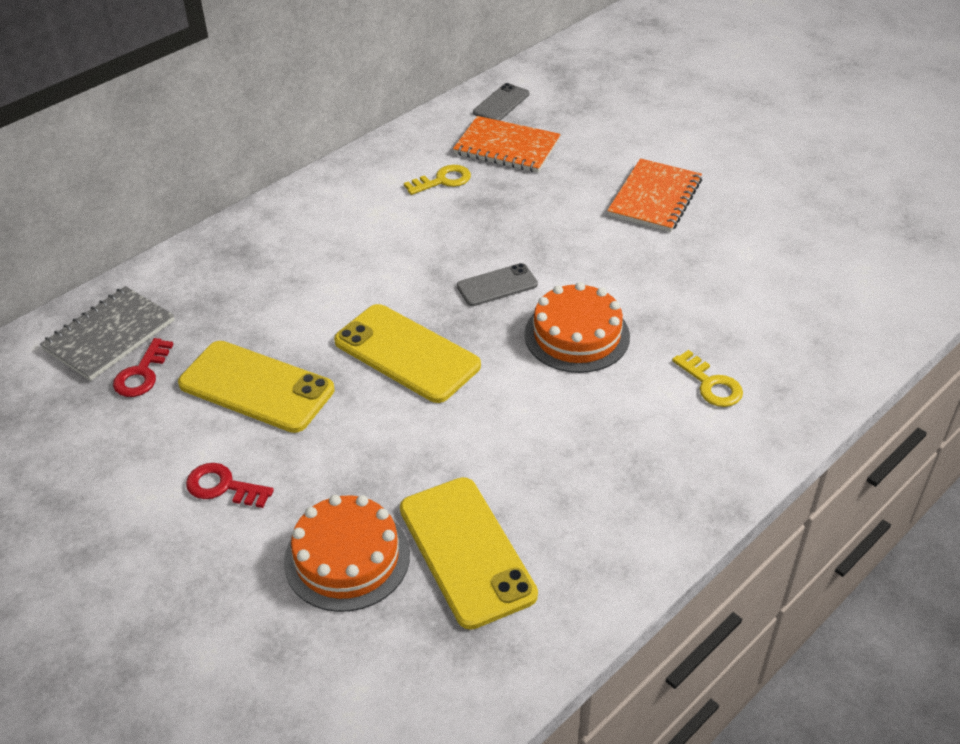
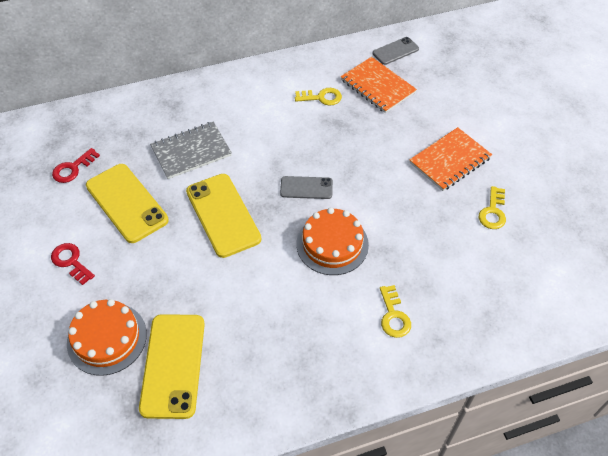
camera: 25 degrees right, 10 degrees up
(109, 335) = (71, 136): grey notebook -> grey notebook (191, 151)
(745, 234) = (493, 212): none -> yellow key

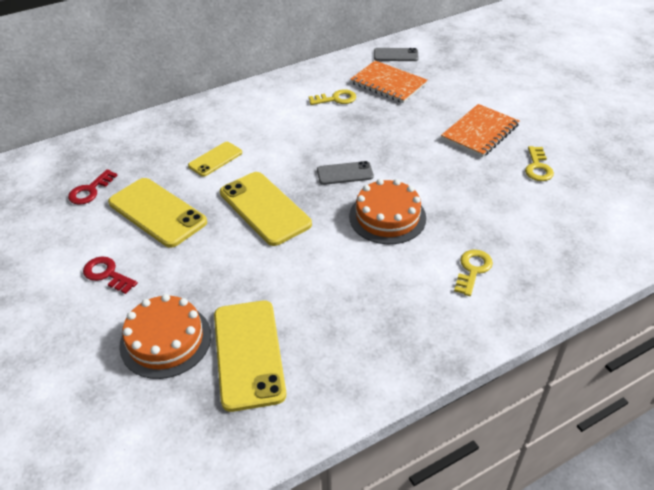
camera: 10 degrees left, 10 degrees down
(191, 151) = (215, 159): grey notebook -> yellow phone
(393, 316) = (473, 270): yellow key -> yellow key turned 135 degrees counterclockwise
(395, 51) = (396, 55): grey phone -> grey phone turned 45 degrees clockwise

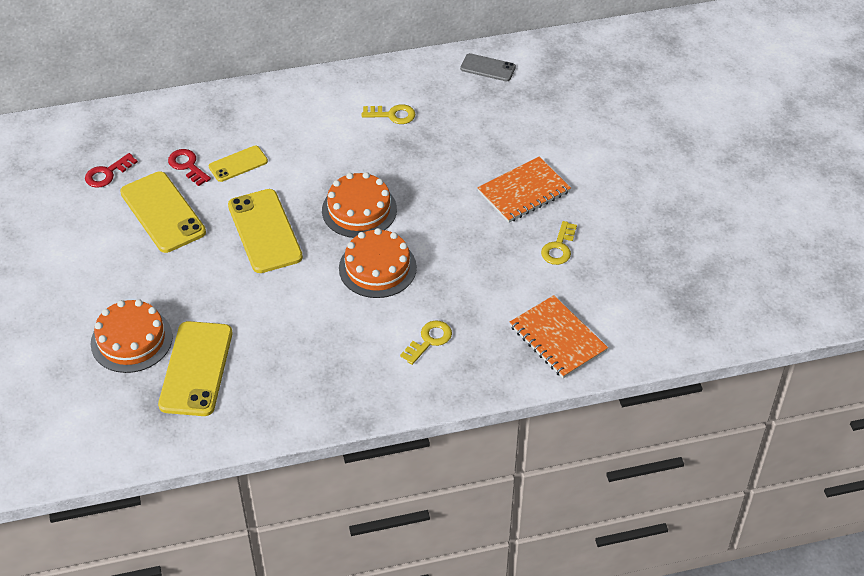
camera: 15 degrees right, 5 degrees up
(107, 274) = (99, 266): red key -> red key (187, 166)
(345, 173) = (359, 210): grey phone -> orange cake
(388, 84) = (459, 106): orange notebook -> orange notebook (557, 338)

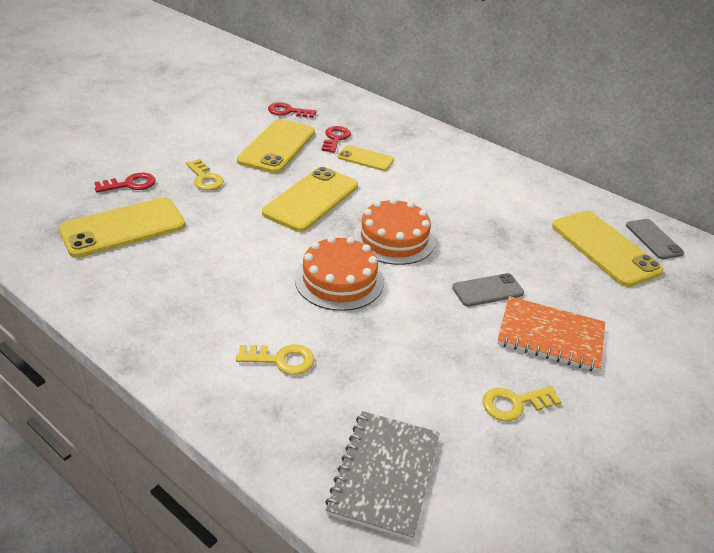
camera: 50 degrees right, 10 degrees down
(131, 340) = (130, 184): orange cake -> red key
(392, 115) = (520, 210): yellow key -> yellow key (205, 178)
(458, 194) = (487, 290): none -> grey phone
(473, 101) = (604, 248): none -> yellow phone
(557, 338) = (384, 474): orange notebook -> grey notebook

